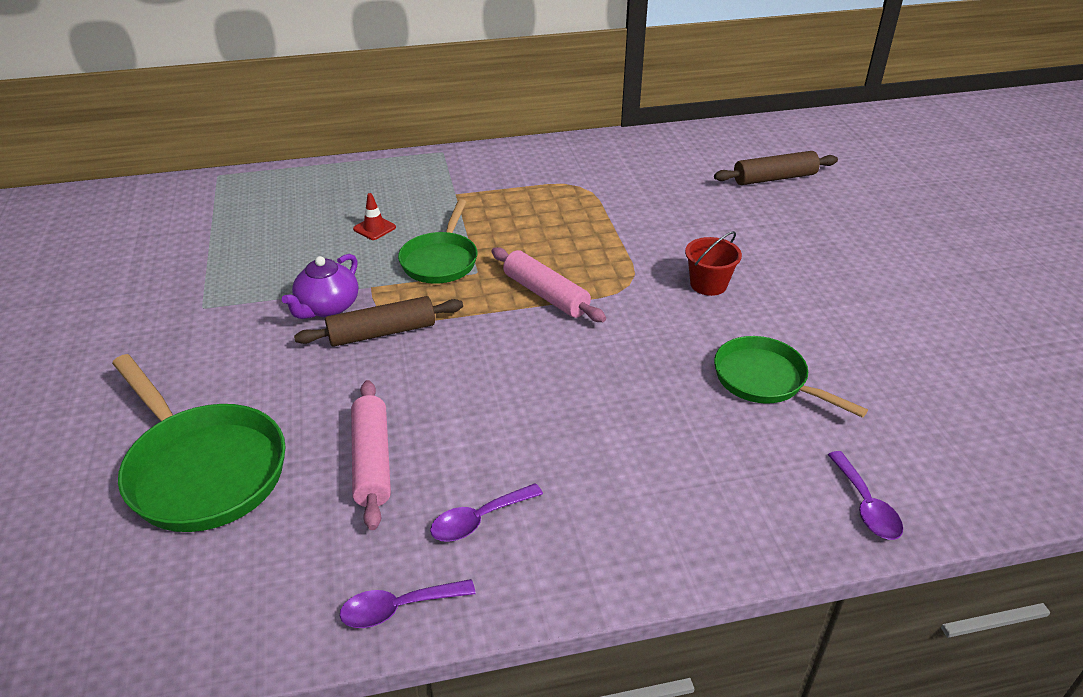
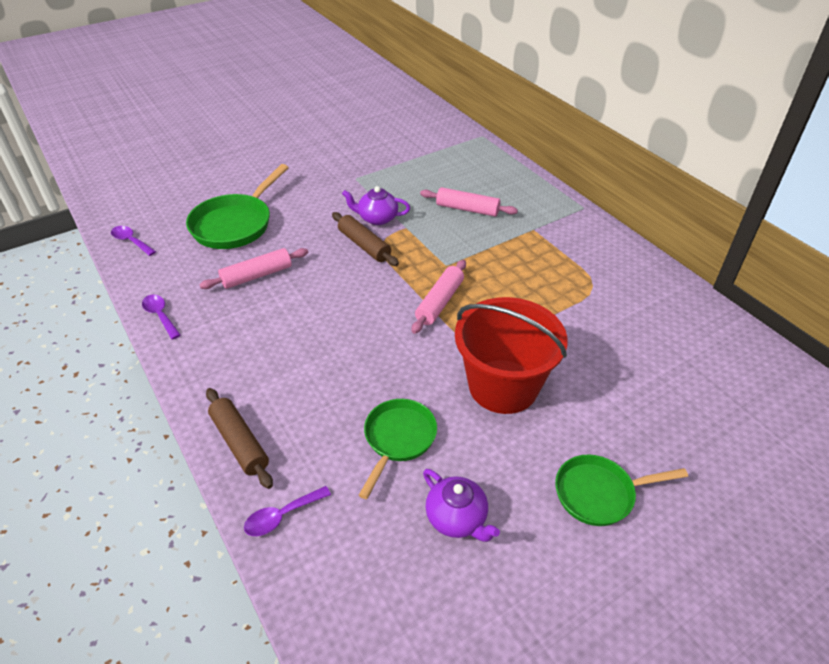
camera: 70 degrees right, 5 degrees up
(374, 228) = (467, 209): red traffic cone -> pink rolling pin
(440, 260) = (449, 246): green pan -> green pan (599, 493)
(478, 520) = (224, 327): purple spoon -> purple spoon (131, 241)
(708, 284) = (503, 386): red bucket -> red bucket, size x2.26
(774, 178) = (710, 405): brown rolling pin -> brown rolling pin (240, 442)
(884, 362) = (457, 518): none -> purple teapot

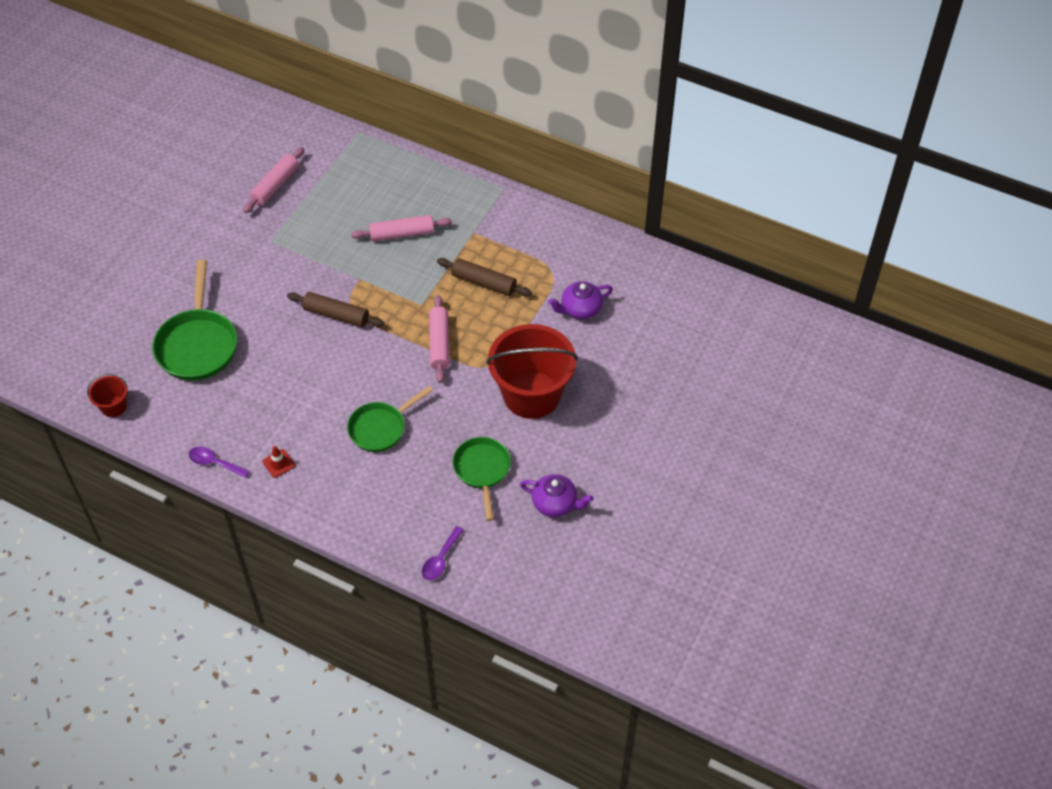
camera: 30 degrees left, 10 degrees up
(131, 241) = (114, 406): purple spoon -> red bucket
(211, 340) = (278, 463): none -> red traffic cone
(240, 442) = (371, 528): brown rolling pin -> brown rolling pin (484, 282)
(257, 275) = (265, 388): pink rolling pin -> pink rolling pin (275, 185)
(377, 218) = (326, 280): purple teapot -> purple teapot (580, 309)
(599, 493) = (636, 443): green pan -> green pan (380, 428)

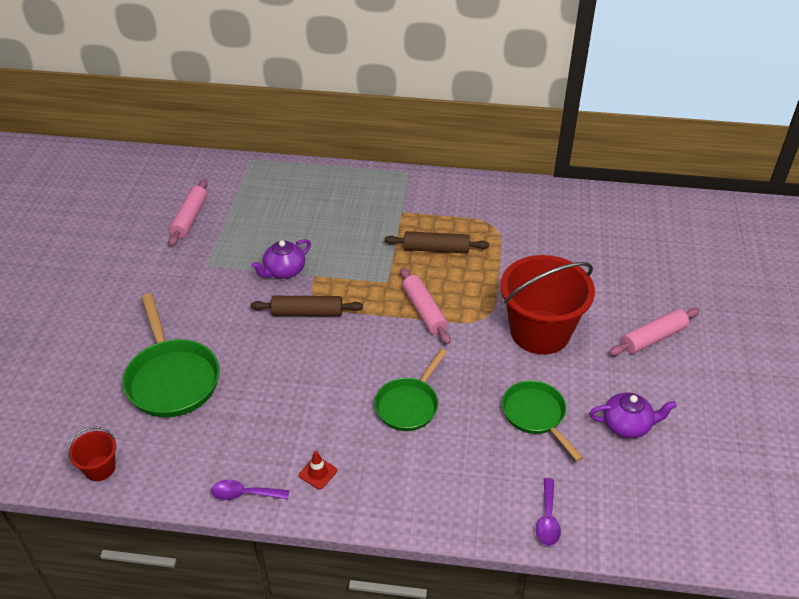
camera: 20 degrees left, 10 degrees down
(402, 234) = (335, 229): pink rolling pin -> pink rolling pin (653, 338)
(580, 309) = (537, 248): purple teapot -> purple teapot (284, 271)

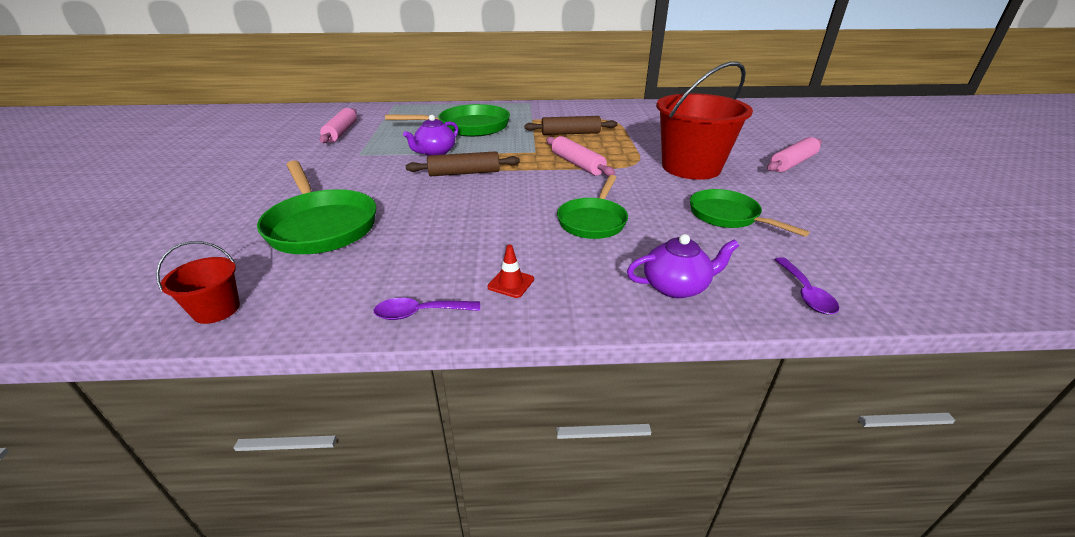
camera: 10 degrees left, 10 degrees down
(327, 222) = (469, 127): none -> green pan
(627, 425) = (821, 214): purple teapot -> purple teapot (676, 286)

